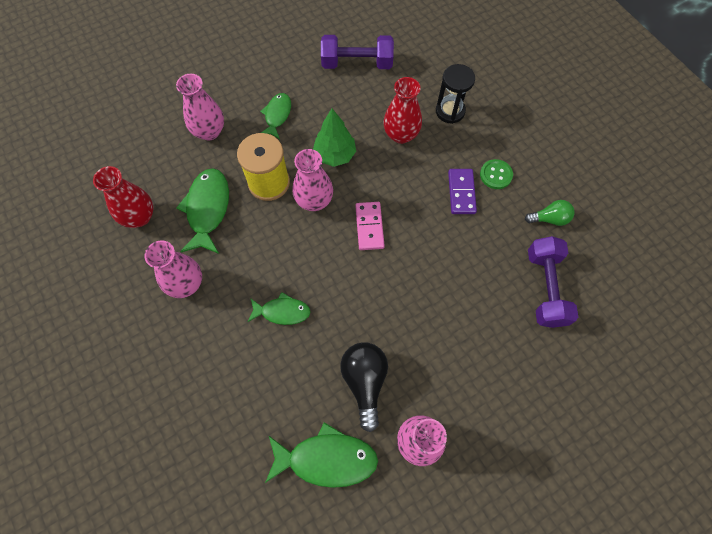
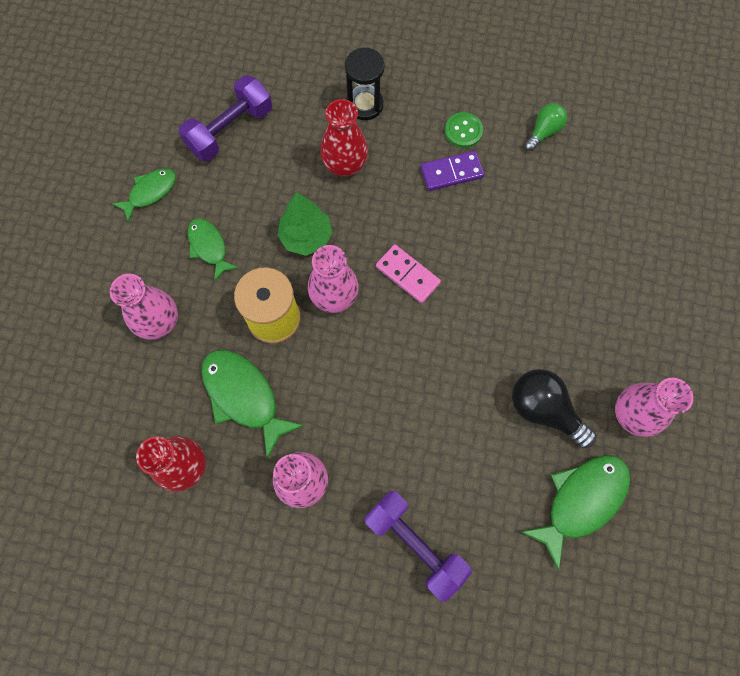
camera: 45 degrees left, 5 degrees up
(282, 311) = (415, 420): green fish -> green fish (150, 192)
(461, 192) = (451, 172): purple domino -> purple domino turned 60 degrees counterclockwise
(545, 288) = (598, 195): purple dumbbell -> purple dumbbell (415, 544)

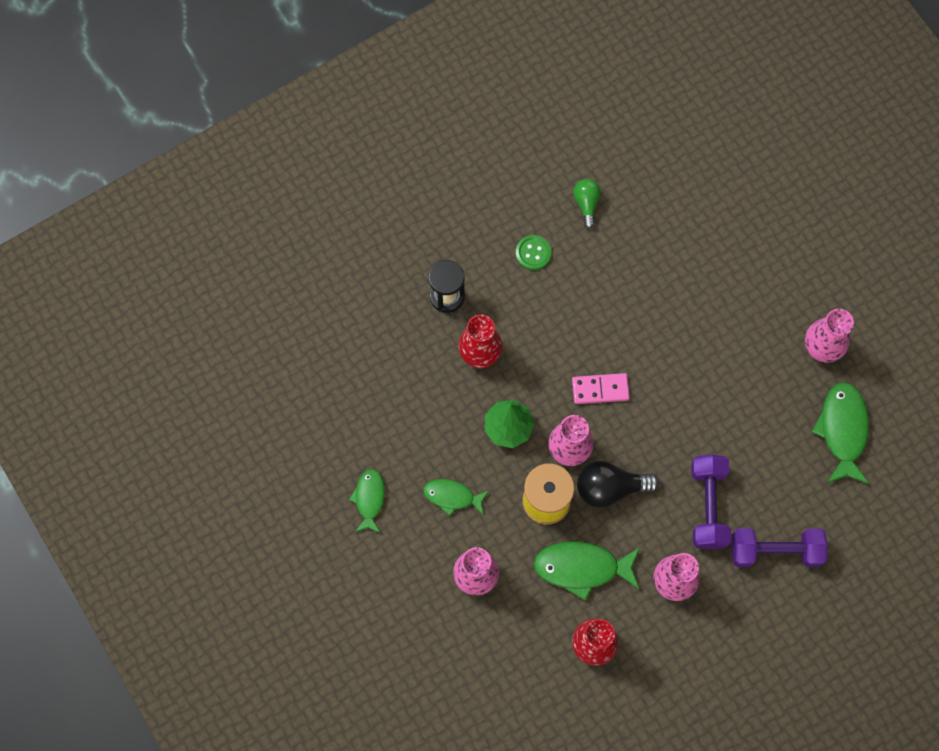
camera: 45 degrees left, 0 degrees up
(230, 130) = (374, 402): purple dumbbell -> purple dumbbell (708, 506)
(451, 172) = (556, 291): purple domino -> none
(544, 410) = (769, 395): black light bulb -> black light bulb (610, 488)

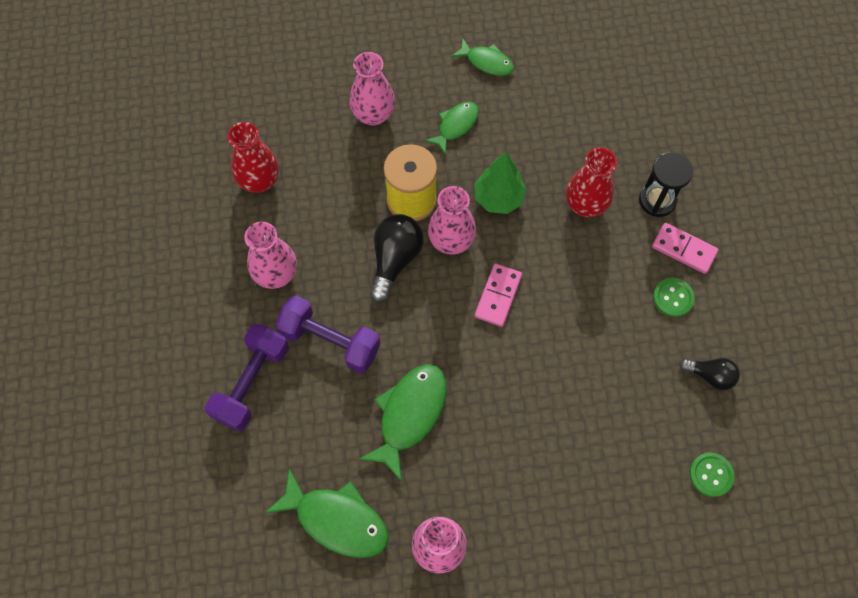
camera: 115 degrees right, 5 degrees down
(484, 259) = (684, 249): none -> pink domino
(582, 568) = (333, 202): green fish -> green fish (409, 414)
(586, 204) = (710, 375): green light bulb -> black light bulb
(666, 178) = (711, 475): none -> green button

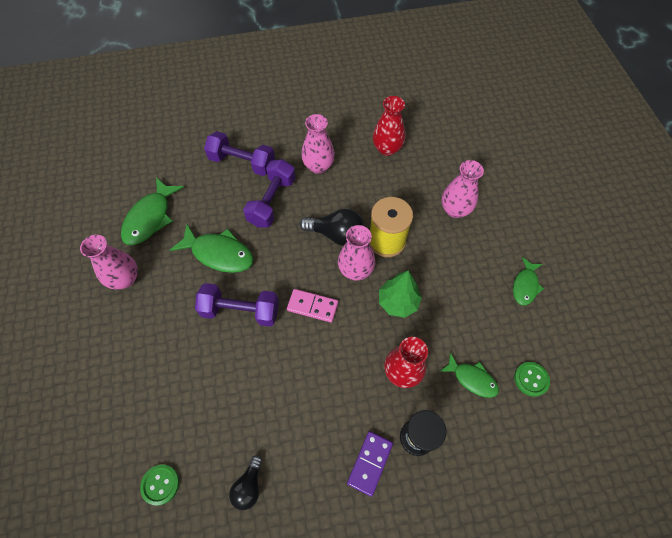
camera: 85 degrees right, 5 degrees down
(455, 125) = (458, 266): green fish -> green fish (472, 379)
(499, 385) = (240, 311): none -> purple dumbbell
(673, 298) = (321, 451): green button -> green button (531, 379)
(684, 249) = (370, 463): pink domino -> purple domino

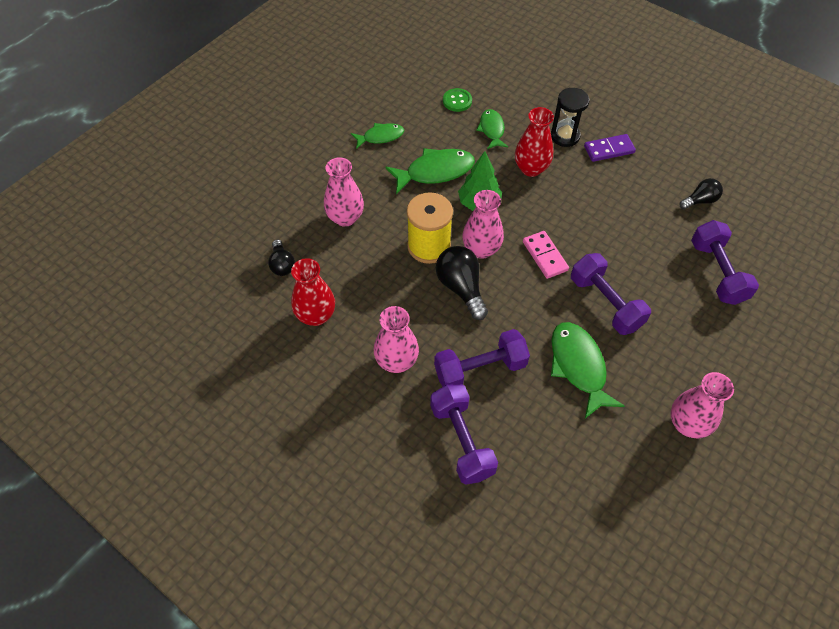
camera: 130 degrees left, 5 degrees down
(150, 218) = (614, 468): green fish -> green fish (435, 171)
(160, 484) = (763, 249): green button -> none
(182, 418) = (717, 272): none -> purple dumbbell
(442, 154) = (282, 265): none -> black light bulb

